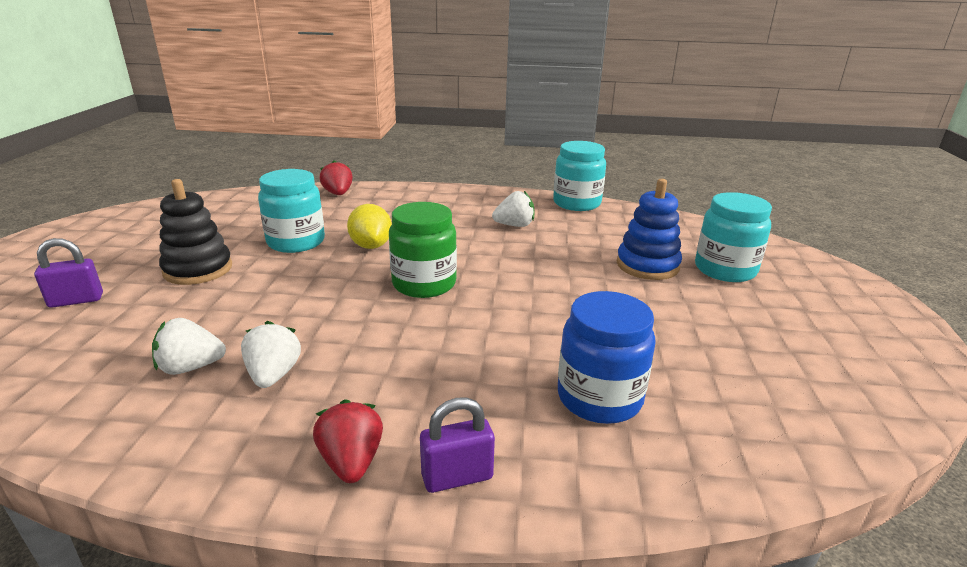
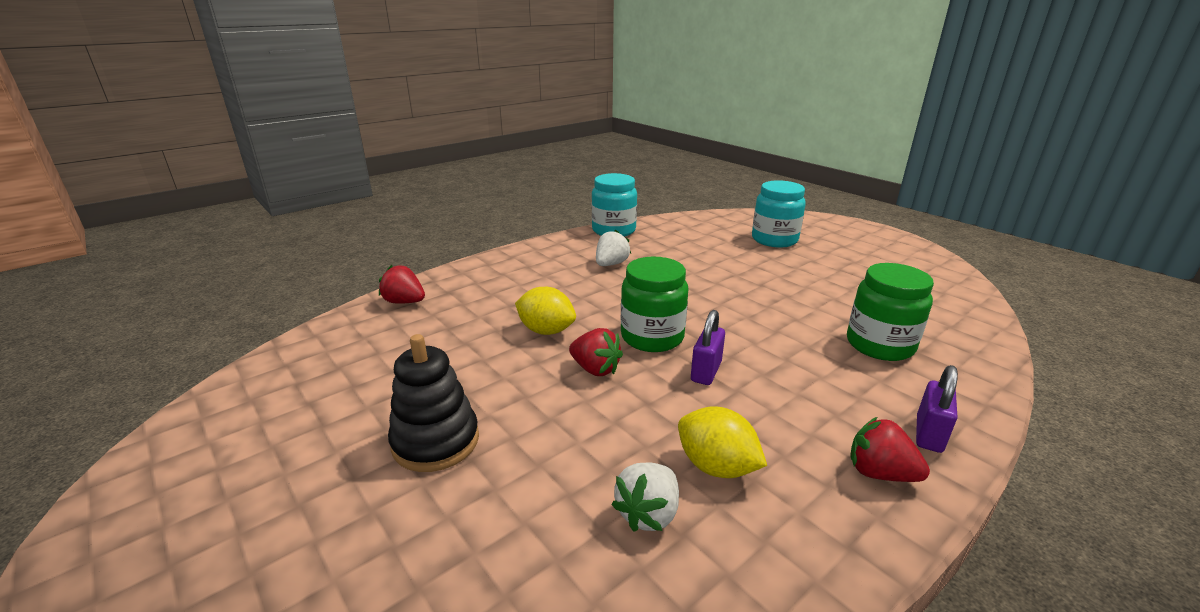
camera: 45 degrees left, 0 degrees up
(76, 300) = (369, 562): purple padlock -> purple padlock (706, 372)
(273, 375) = (716, 466): white strawberry -> yellow lemon
(296, 242) = (472, 362): turquoise jar -> none
(345, 282) = (595, 369): none -> red strawberry
(599, 398) = (879, 345): blue jar -> green jar
(647, 265) = (738, 255): blue stacking toy -> none

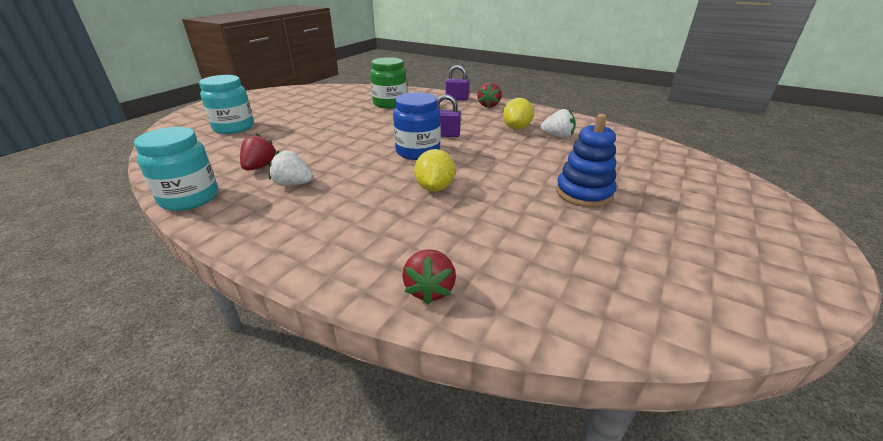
camera: 110 degrees left, 5 degrees up
(436, 441) = (584, 193): black stacking toy -> blue stacking toy
(595, 369) = (469, 162): red strawberry -> red strawberry (260, 167)
(652, 337) = (418, 152): green jar -> blue jar

